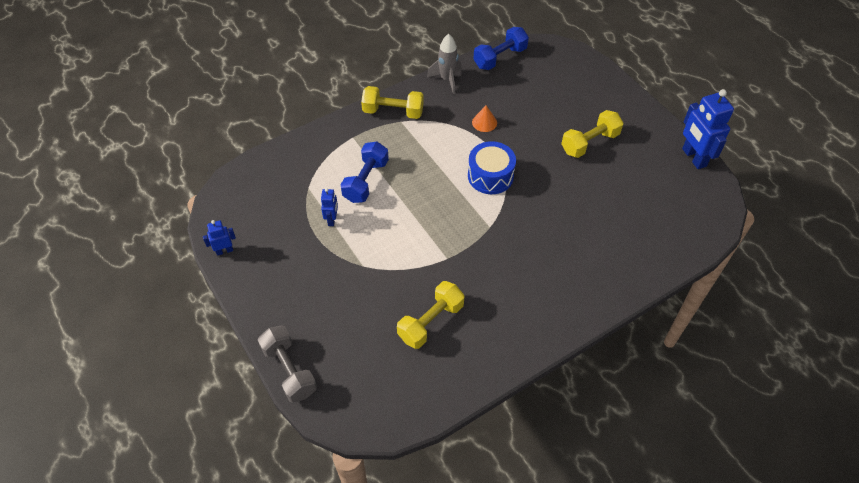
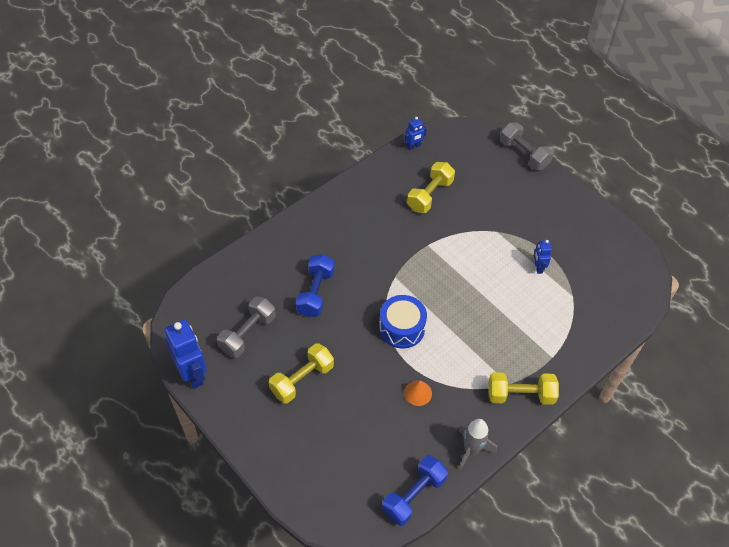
camera: 170 degrees right, 0 degrees up
(224, 251) = (617, 231): blue robot -> blue robot (413, 146)
(366, 181) = (521, 309): blue dumbbell -> blue dumbbell (315, 293)
(645, 187) = (248, 334): none -> grey dumbbell

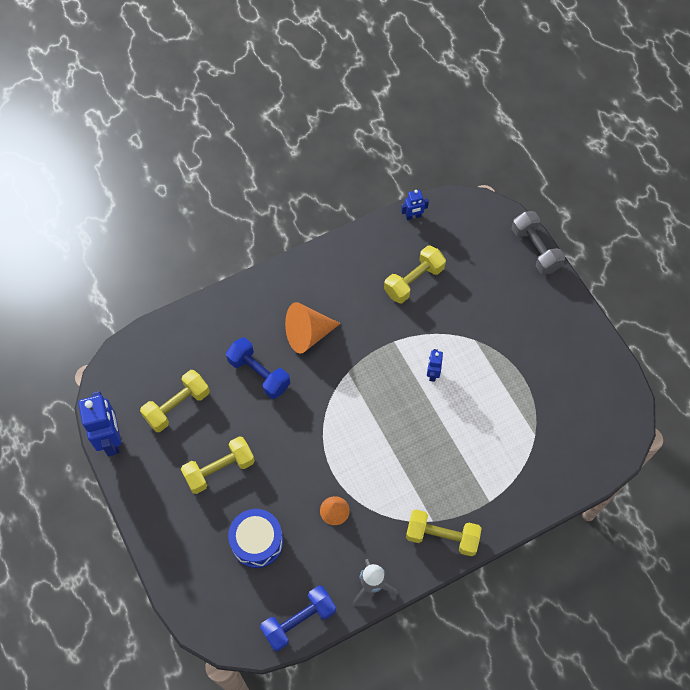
camera: 15 degrees right, 10 degrees up
(248, 334) = (177, 406): grey dumbbell -> yellow dumbbell
(315, 293) = (259, 373): blue dumbbell -> blue dumbbell turned 75 degrees counterclockwise
(350, 253) = (307, 334): none -> orange cone
(402, 328) = (338, 433): blue drum -> blue drum (257, 542)
(538, 267) = (507, 393): blue robot -> blue robot (432, 374)

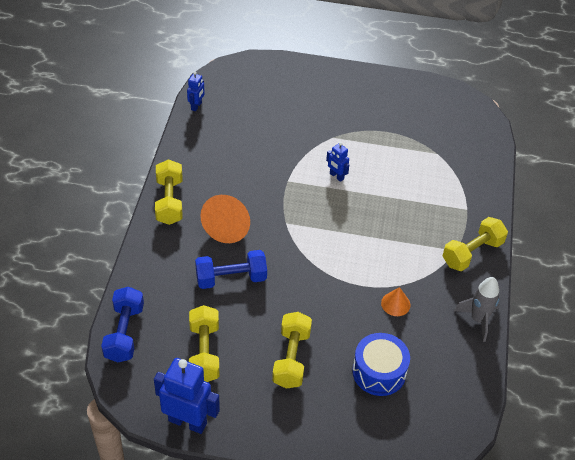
camera: 55 degrees left, 15 degrees down
(299, 621) = (471, 386): blue dumbbell -> blue dumbbell (124, 333)
(414, 281) = (250, 139): yellow dumbbell -> yellow dumbbell (169, 201)
(535, 249) = (295, 64): grey dumbbell -> none

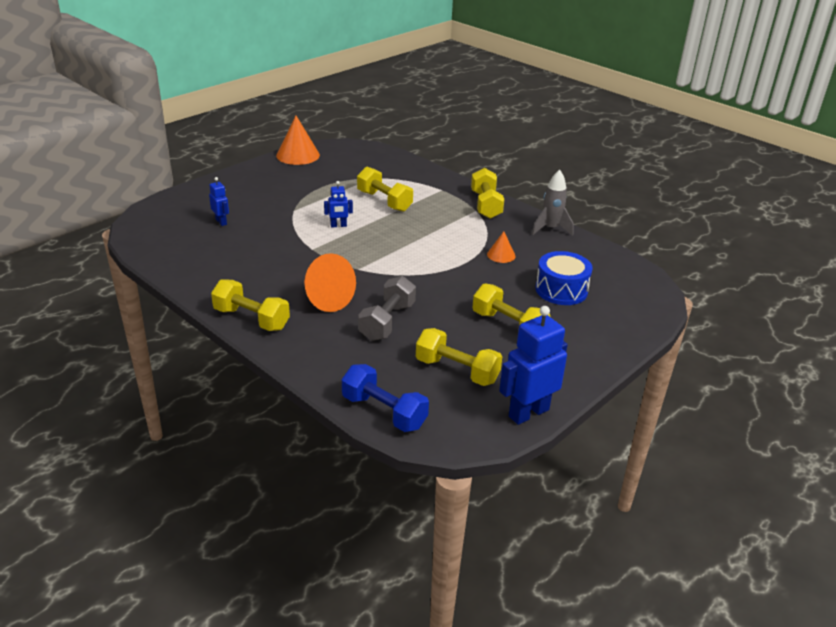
camera: 55 degrees left, 15 degrees down
(196, 106) = (155, 257): blue robot -> blue robot (221, 222)
(231, 278) = (387, 321): blue dumbbell -> grey dumbbell
(404, 182) = (384, 201): none -> yellow dumbbell
(422, 87) = (298, 155): none -> orange cone

